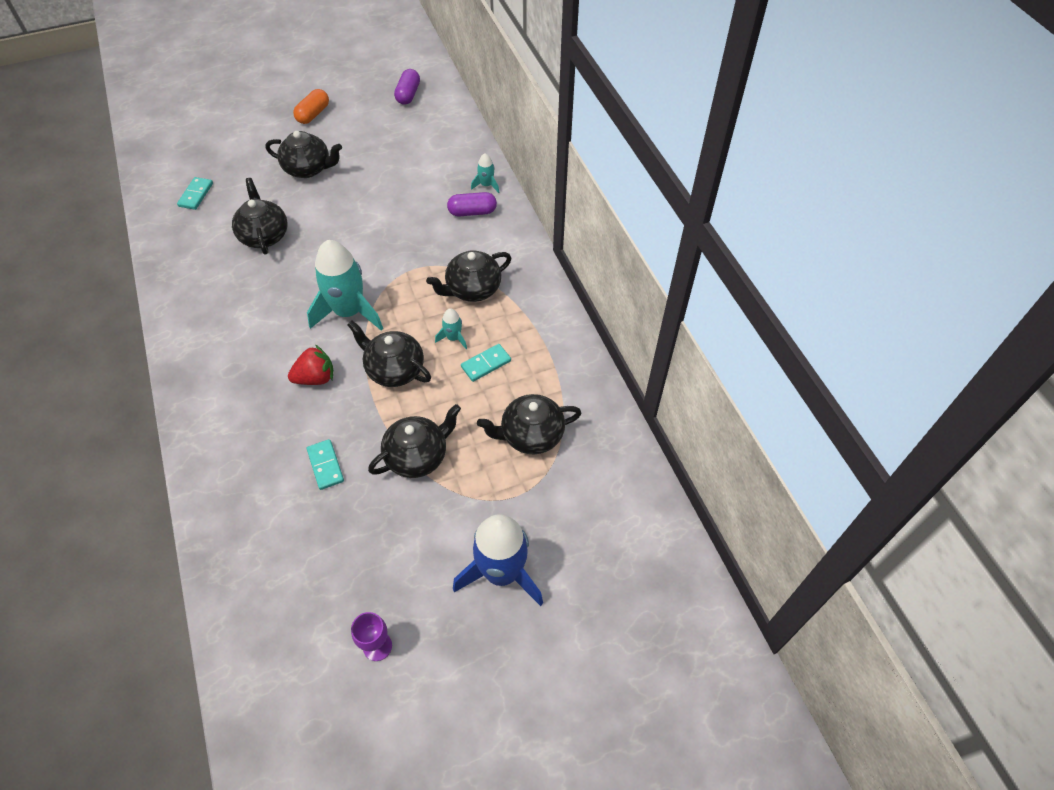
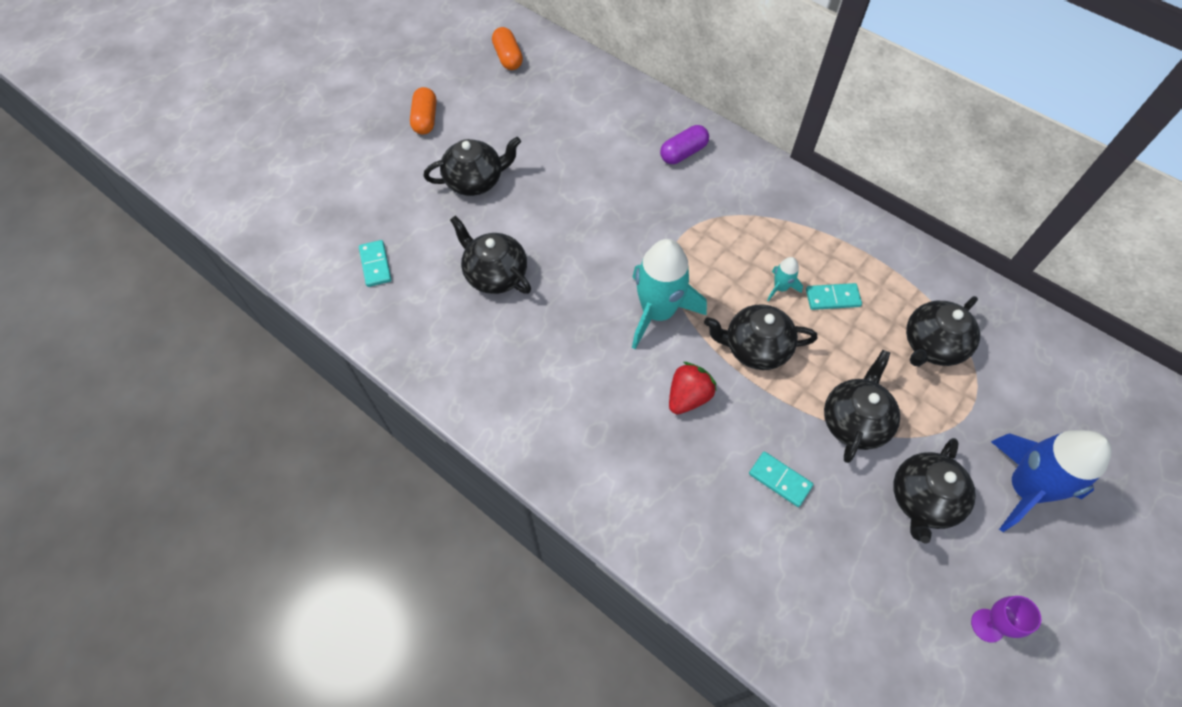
camera: 30 degrees left, 5 degrees up
(408, 94) = (508, 57): purple capsule -> orange capsule
(472, 289) = (753, 230): black teapot -> black teapot (922, 500)
(486, 185) = (671, 119): turquoise rocket -> none
(486, 364) = (832, 298): turquoise domino -> turquoise domino turned 60 degrees clockwise

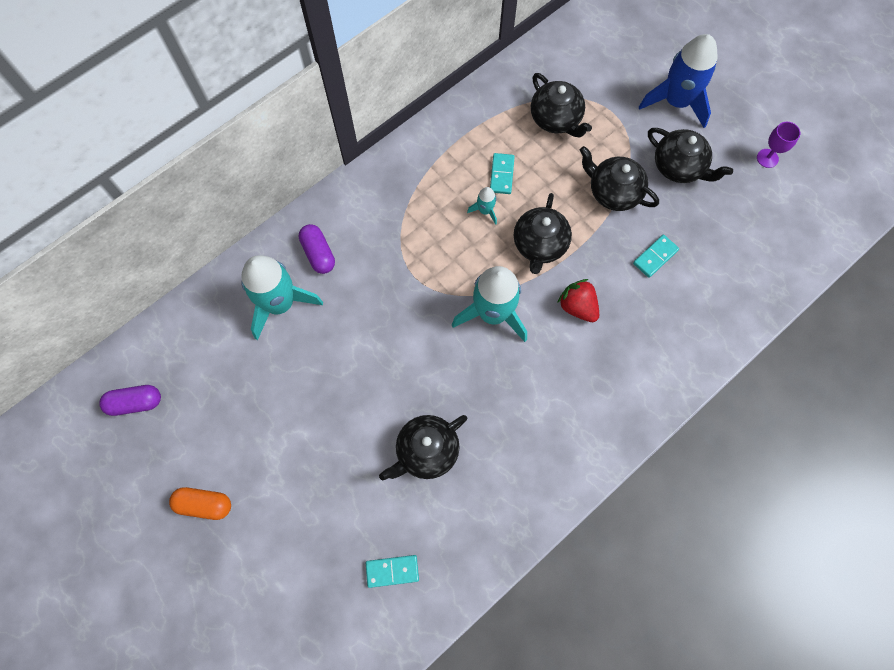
camera: 80 degrees left, 10 degrees up
(475, 181) = (306, 458): black teapot -> none
(508, 57) = (135, 403): orange capsule -> purple capsule
(623, 134) = (280, 303): none -> turquoise rocket

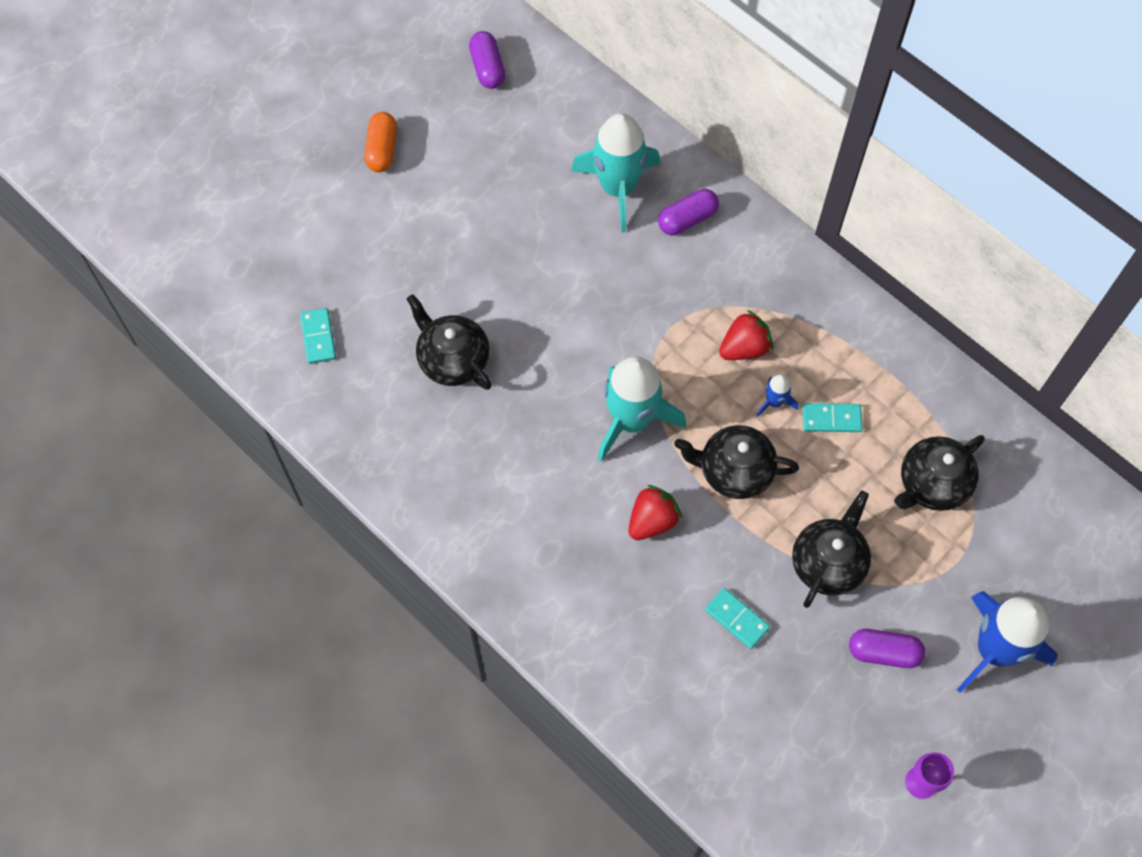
camera: 85 degrees right, 5 degrees down
(438, 226) = (744, 348): none -> red strawberry
(485, 210) = (774, 402): turquoise rocket -> blue rocket
(679, 167) = (883, 652): black teapot -> purple capsule

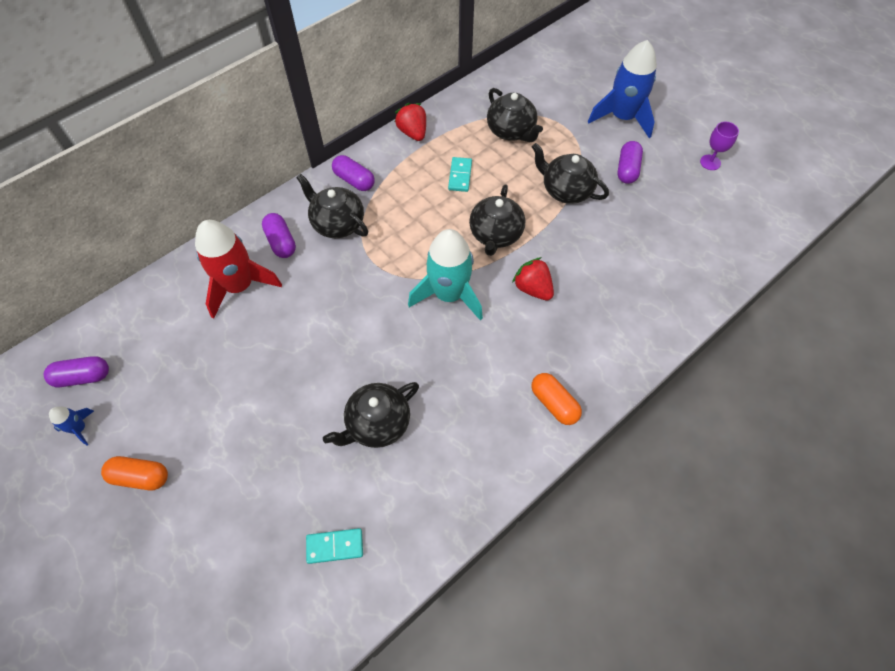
camera: 85 degrees left, 5 degrees down
(490, 548) = (554, 403): none -> orange capsule
(618, 188) = (239, 286): turquoise rocket -> red rocket
(725, 277) = (337, 223): none -> black teapot
(737, 619) = (607, 245): turquoise domino -> none
(744, 348) = (398, 218): red strawberry -> red strawberry (413, 132)
(774, 402) = (443, 205): blue rocket -> blue rocket (79, 428)
(801, 287) = (354, 180): none -> purple capsule

